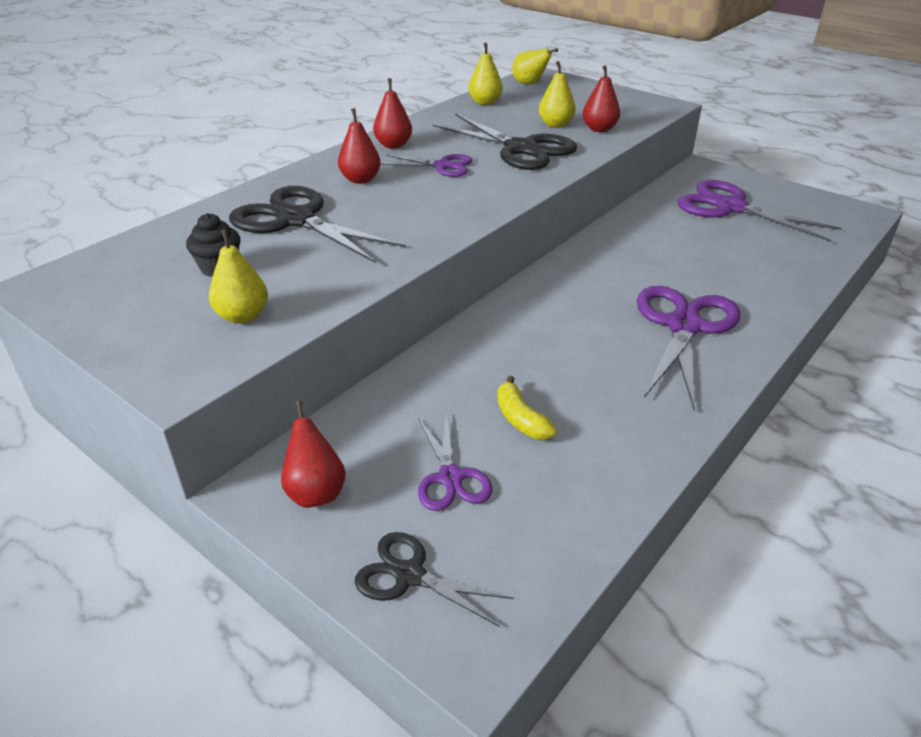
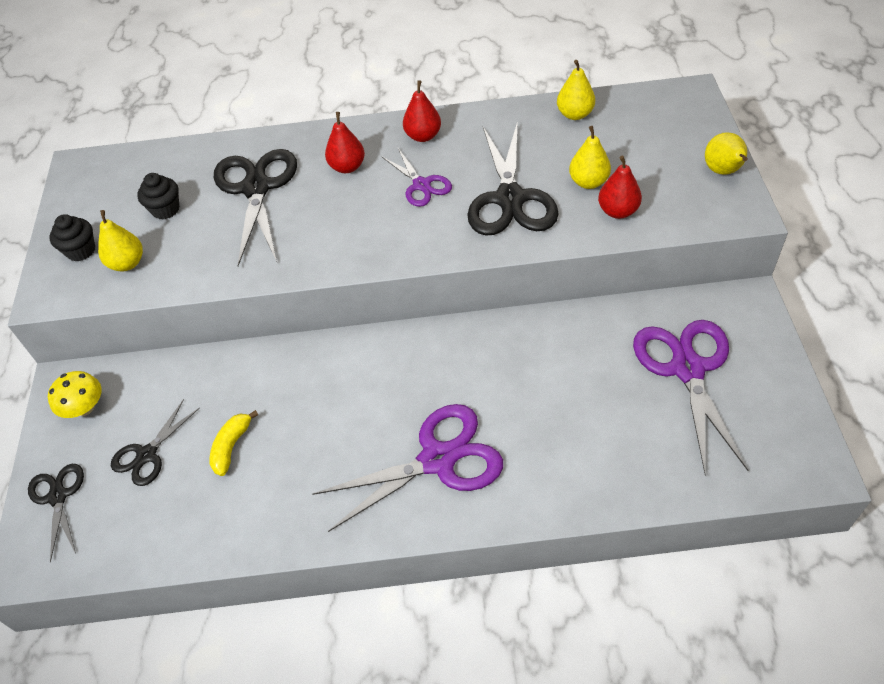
camera: 50 degrees right, 15 degrees up
(164, 334) = (81, 251): none -> black cupcake
(315, 492) = (84, 407): red pear -> yellow mushroom
(450, 477) = (147, 455): purple scissors -> black scissors
(529, 84) = (657, 106): yellow pear -> yellow pear (723, 171)

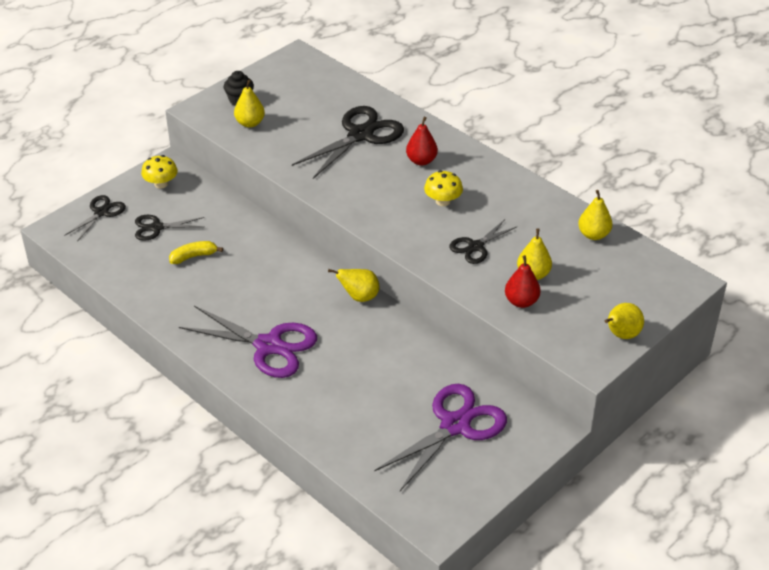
camera: 45 degrees right, 10 degrees down
(165, 209) = (304, 111): black cupcake -> none
(421, 185) = (443, 201): purple scissors -> yellow mushroom
(423, 136) = (487, 177): red pear -> none
(442, 337) = (359, 297): none -> yellow pear
(510, 199) = (476, 247): black scissors -> black scissors, size x0.56

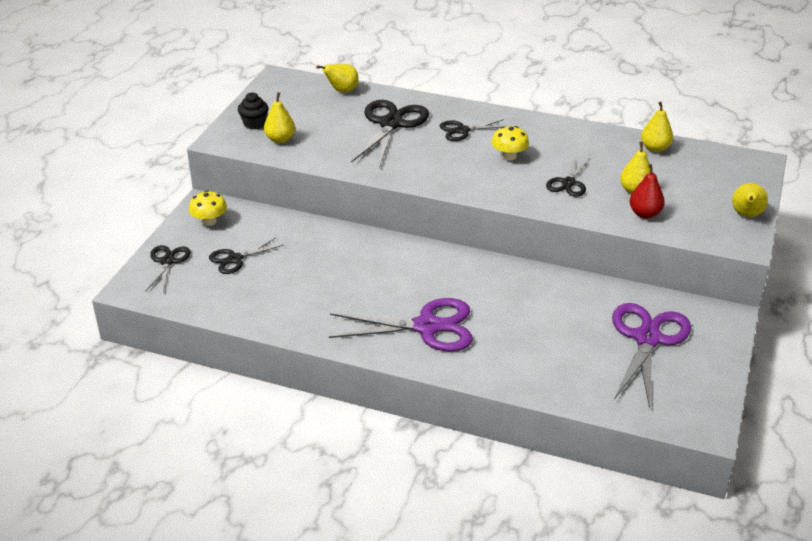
camera: 25 degrees left, 5 degrees down
(194, 256) = (292, 273): yellow banana -> none
(359, 297) = (475, 262): yellow pear -> yellow pear (342, 91)
(421, 161) = (462, 130): red pear -> black scissors

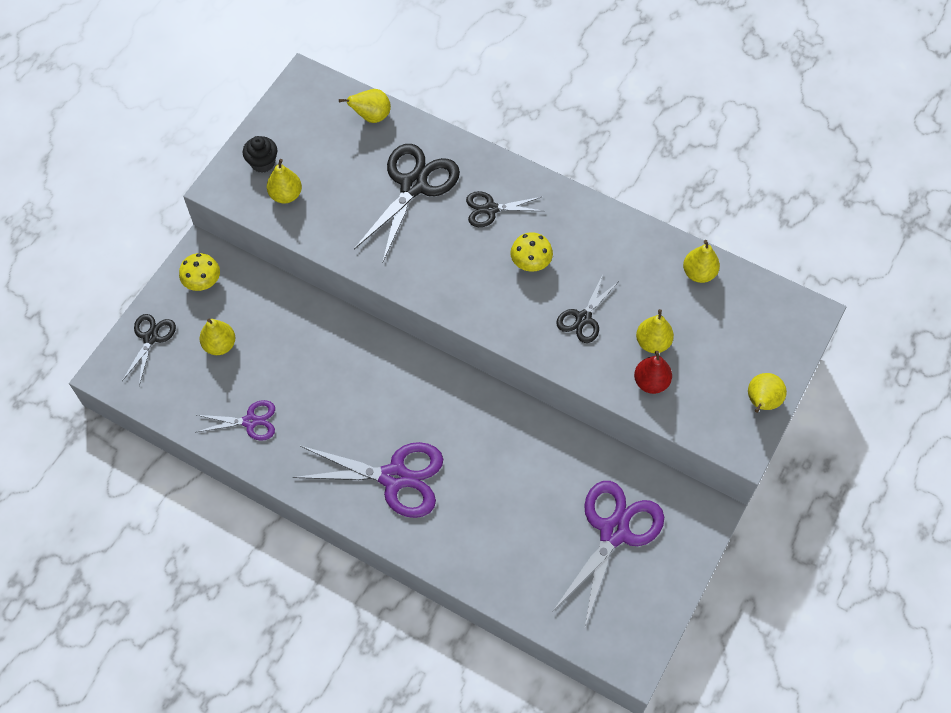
camera: 10 degrees right, 25 degrees up
(235, 259) = (220, 345): black scissors -> yellow pear
(277, 305) = (250, 421): none -> purple scissors

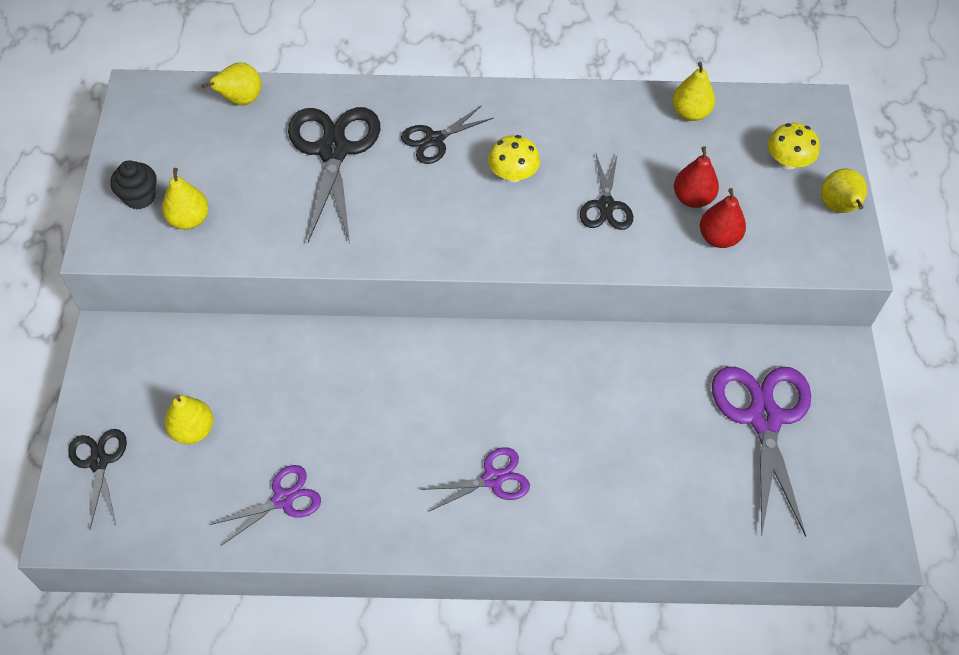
camera: 30 degrees left, 5 degrees down
(202, 281) = (129, 368): yellow mushroom -> yellow mushroom (787, 161)
(394, 477) = (492, 479): purple scissors -> purple scissors, size x0.56
(652, 342) = (692, 198): yellow pear -> red pear

